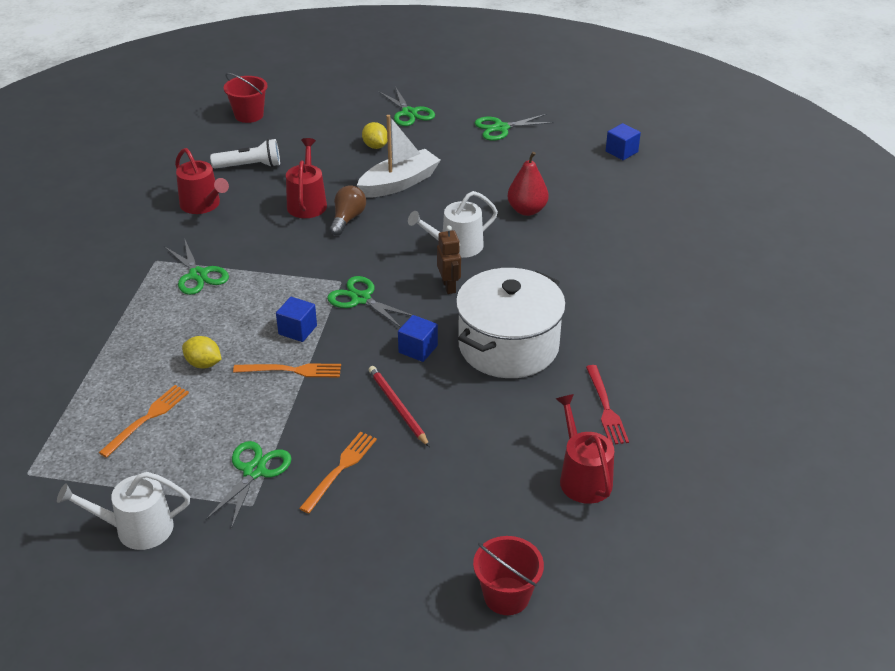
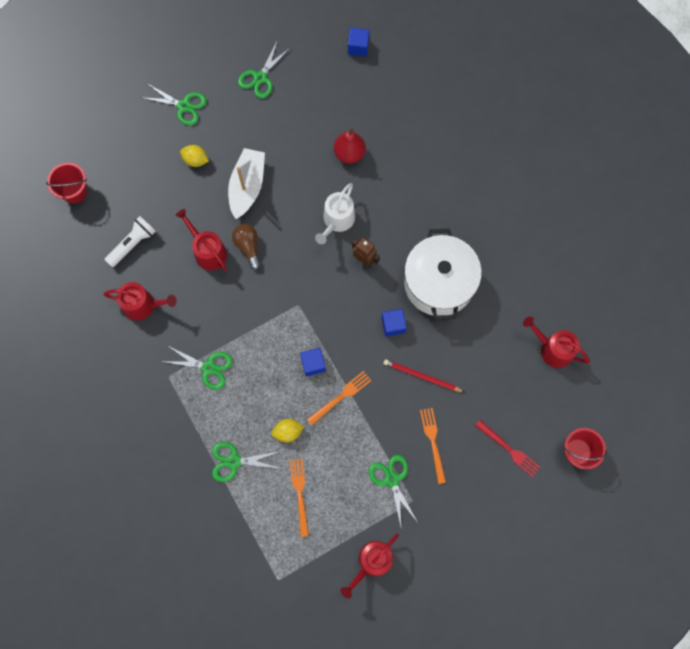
camera: 40 degrees left, 35 degrees up
(137, 529) = (372, 562): white watering can -> red watering can
(361, 299) = (324, 310): green scissors -> green scissors (234, 461)
(606, 408) = (526, 290): red fork -> red fork (509, 449)

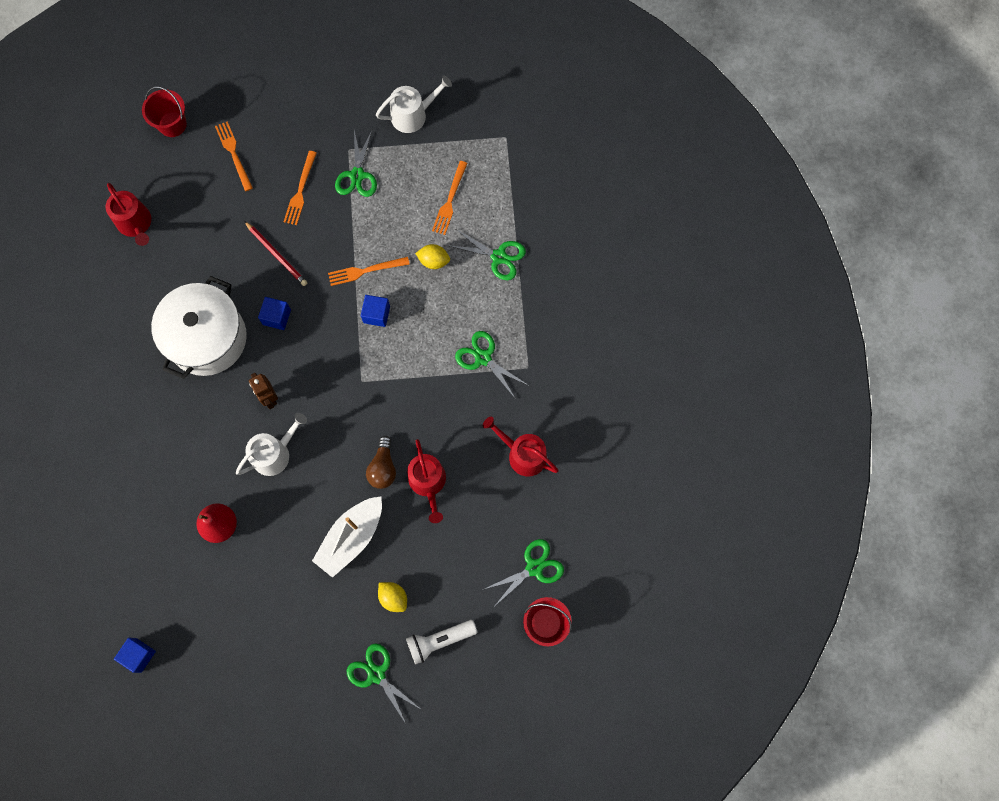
camera: 155 degrees left, 0 degrees up
(132, 244) = (505, 528): white flashlight -> white flashlight (439, 640)
(260, 77) = (271, 669): green scissors -> green scissors (534, 568)
(372, 562) = (413, 115): red watering can -> white watering can
(509, 449) = (234, 154): red fork -> orange fork

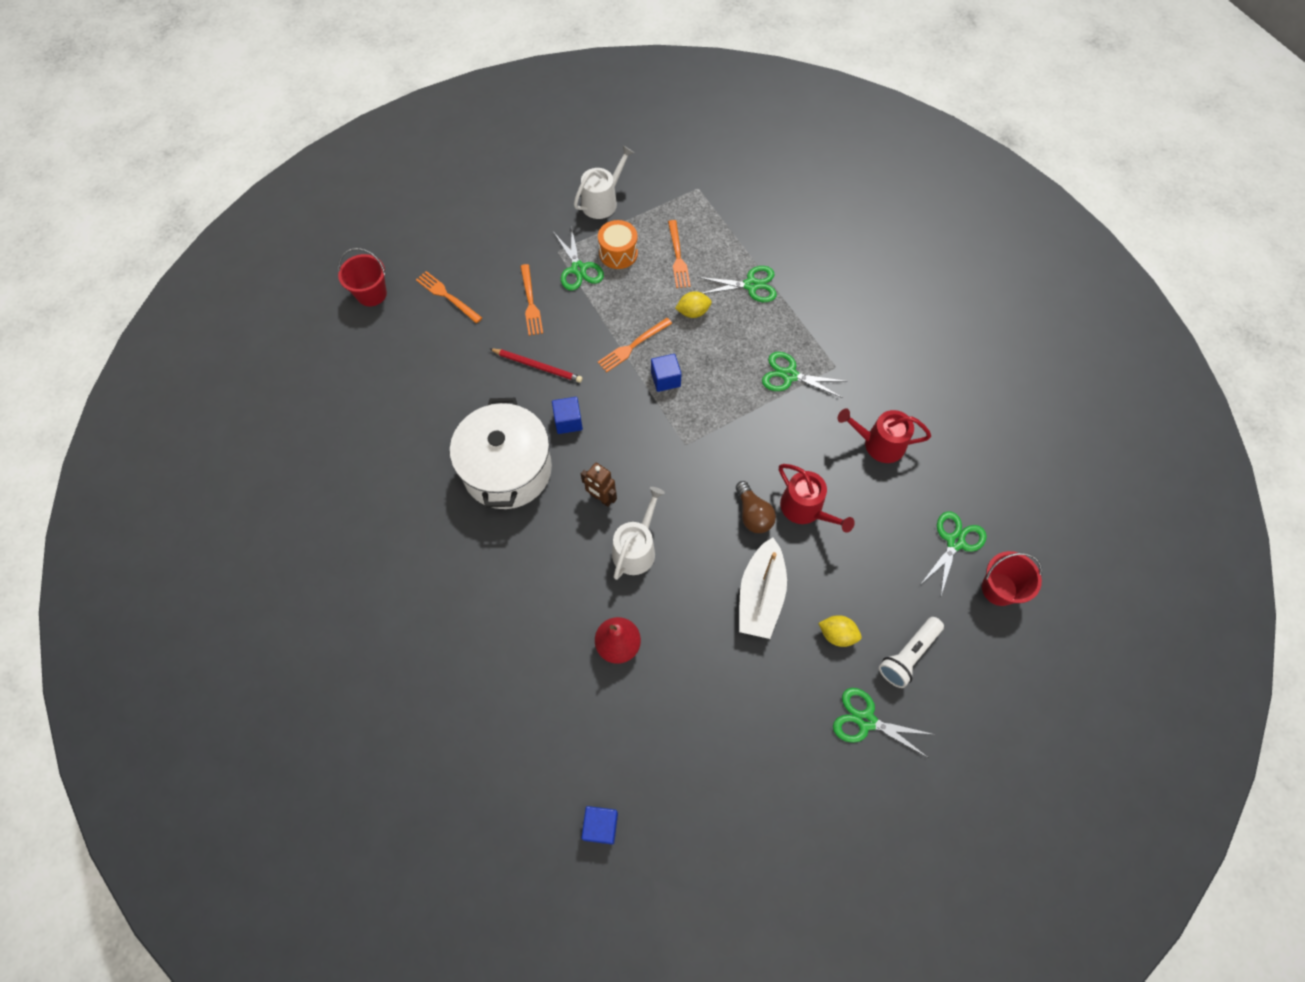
camera: 25 degrees left, 10 degrees down
(136, 224) = (378, 395): red watering can -> none
(400, 174) = (618, 253): none -> orange drum

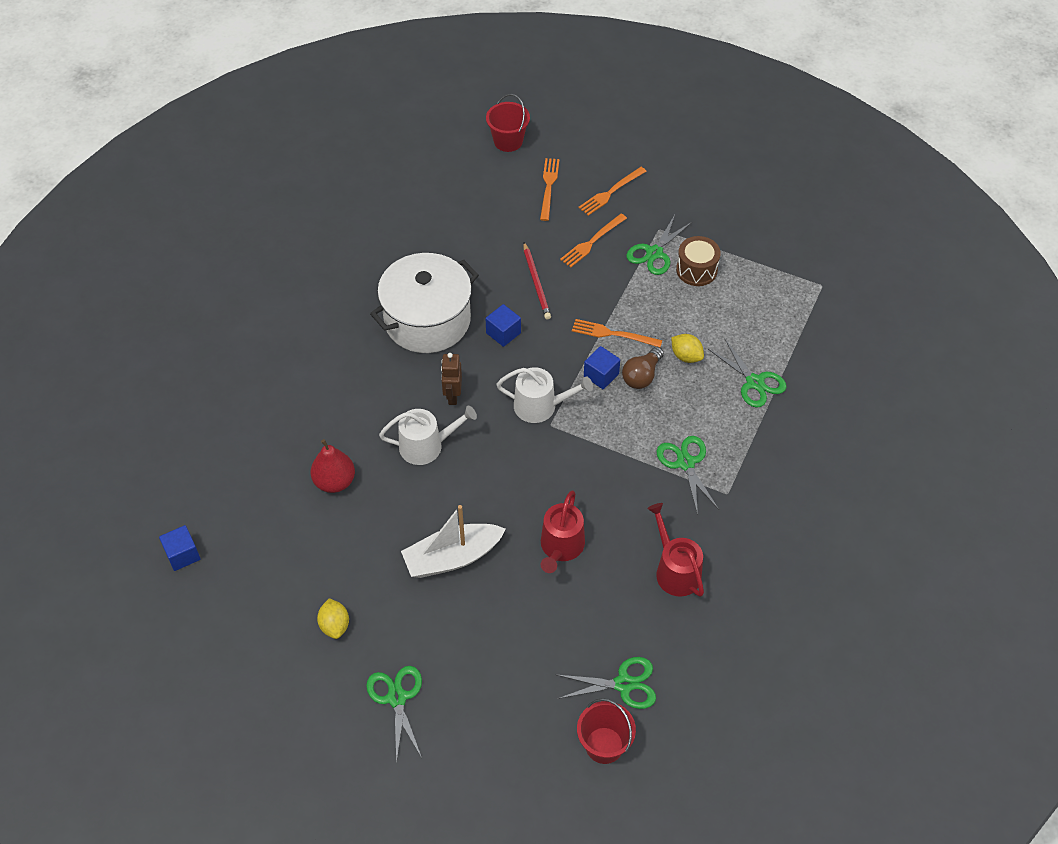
camera: 55 degrees right, 10 degrees down
(602, 201) = (739, 228): white watering can -> white watering can (540, 406)
(618, 253) = (696, 270): orange drum -> brown drum
(678, 257) = (733, 313): orange fork -> orange fork (610, 192)
(753, 514) = (523, 511): brown light bulb -> brown light bulb (642, 376)
(837, 634) = (459, 634): yellow lemon -> yellow lemon (335, 625)
(908, 655) = (481, 701): white flashlight -> none

